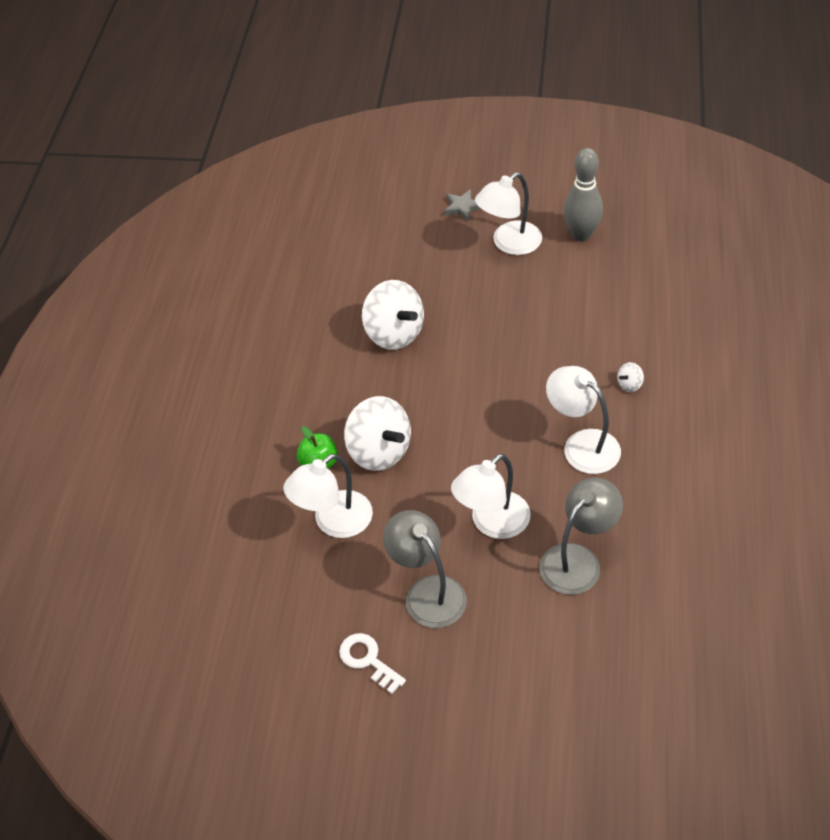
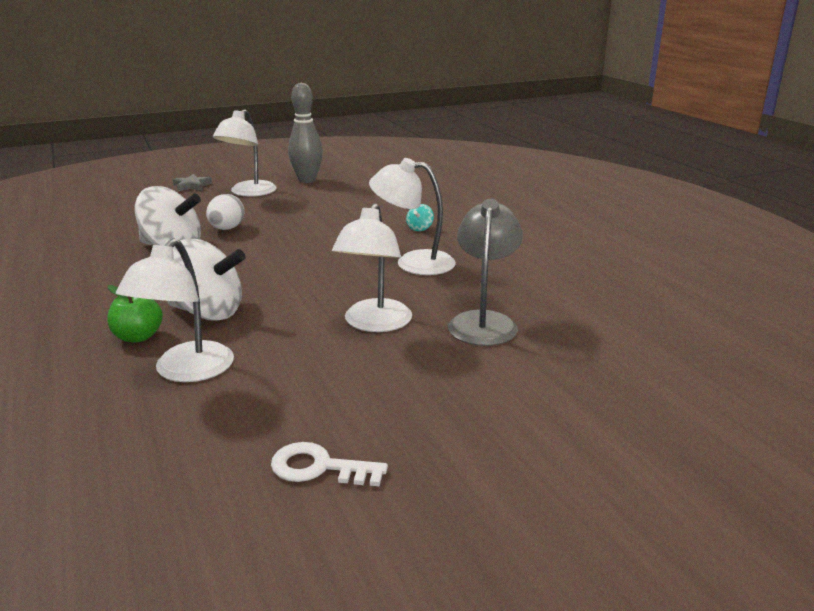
camera: 35 degrees left, 25 degrees down
(427, 592) = (347, 388): grey lamp -> none
(454, 315) = (226, 229): none -> white egg
(629, 385) = (420, 228): white spinning top -> turquoise spinning top

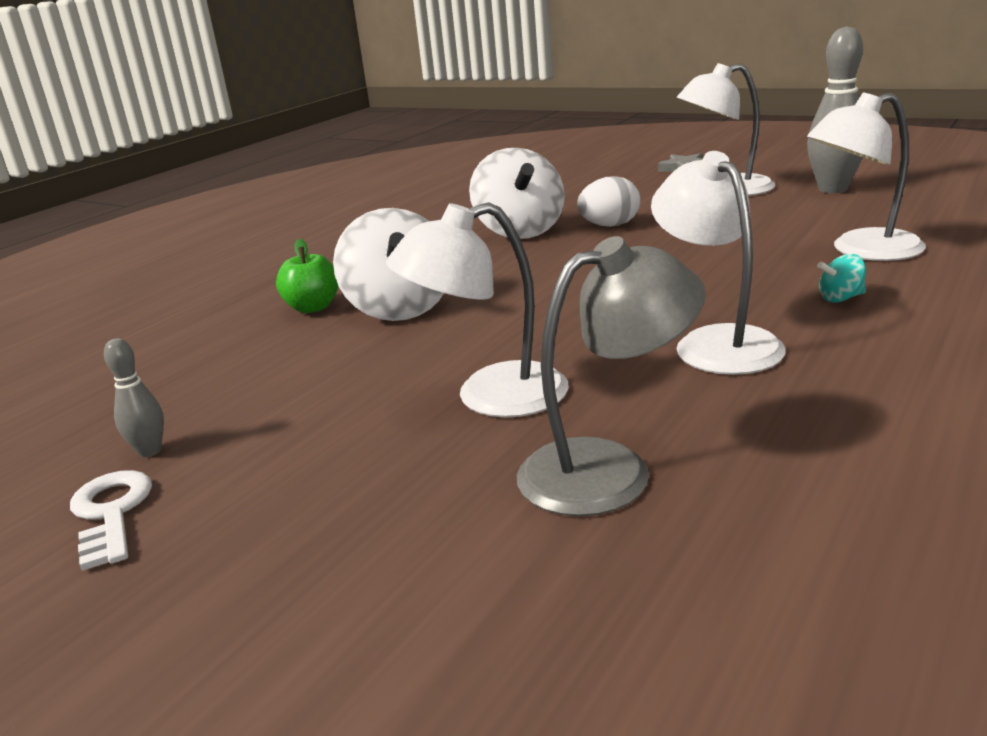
camera: 60 degrees right, 0 degrees up
(186, 371) = (264, 357): white lamp -> white lamp (861, 250)
(254, 440) = (150, 451): none -> grey bowling pin

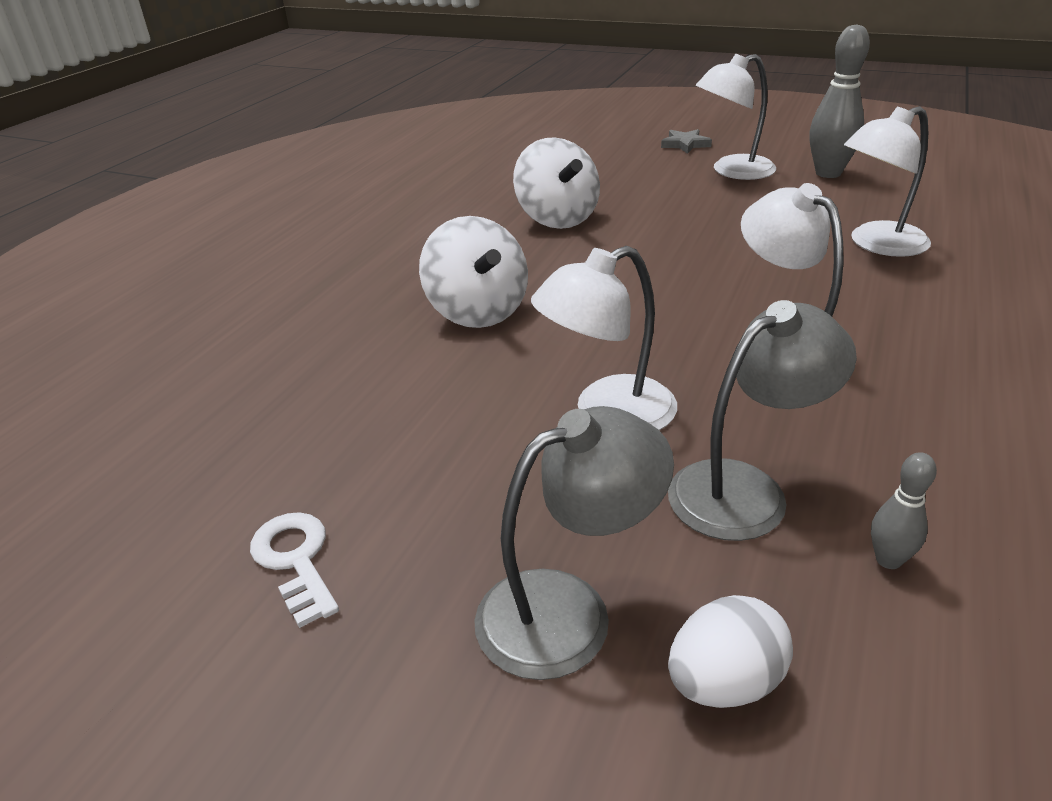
camera: 10 degrees left, 10 degrees up
(150, 451) = (300, 487): grey bowling pin -> grey bowling pin (888, 560)
(313, 307) = (389, 311): green apple -> none
(360, 571) = (568, 610): none -> grey lamp
(609, 226) = (640, 213): white egg -> white egg (724, 682)
(840, 298) = (877, 298): turquoise spinning top -> none

